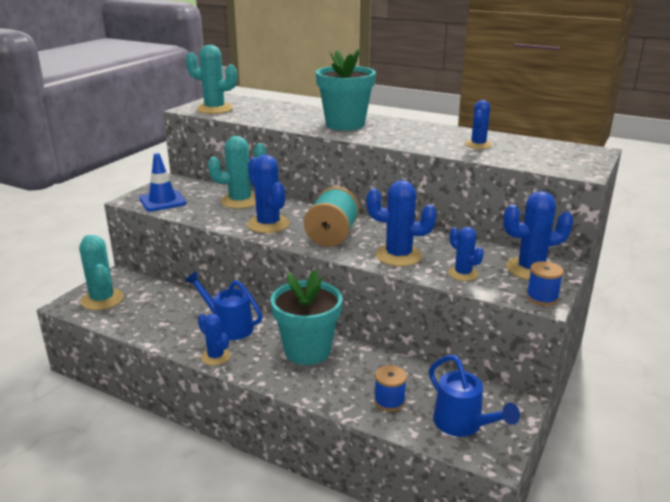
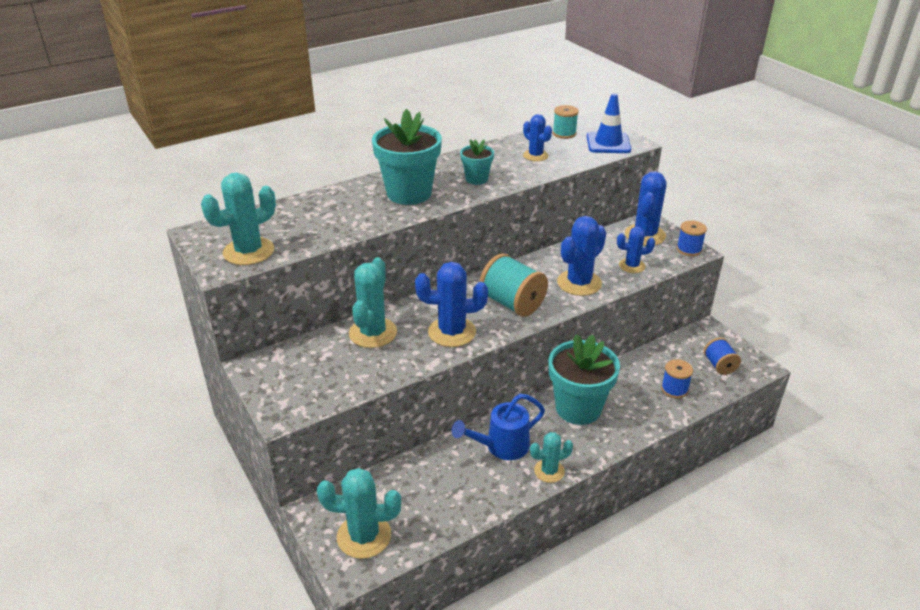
camera: 60 degrees left, 10 degrees up
(162, 201) = (313, 390): blue traffic cone -> blue traffic cone (608, 143)
(216, 356) = (549, 471): blue cactus -> turquoise cactus
(400, 136) = (476, 179): none -> turquoise flower pot
(462, 424) = (719, 365): blue watering can -> blue spool
(542, 146) = (564, 133): none -> turquoise spool

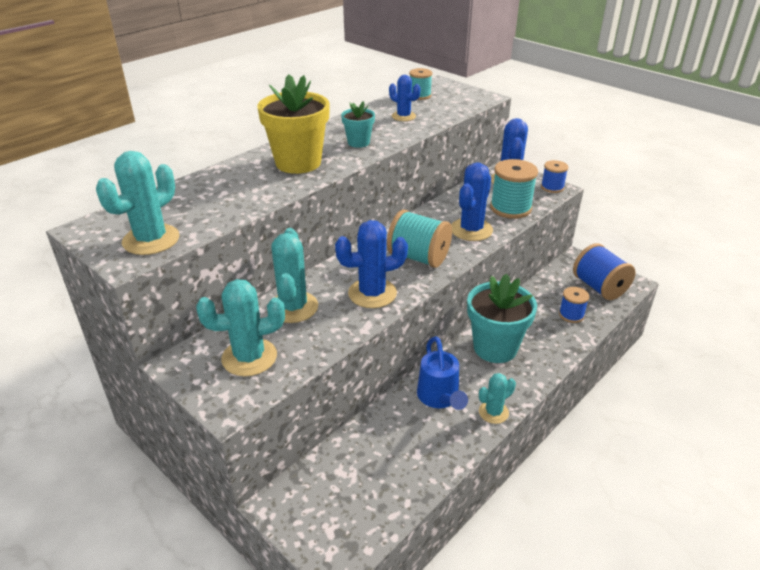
camera: 15 degrees left, 0 degrees up
(364, 536) = (337, 519): turquoise cactus -> turquoise cactus (249, 357)
(409, 193) = (298, 163): turquoise flower pot -> yellow flower pot
(501, 446) = (439, 398): blue watering can -> blue watering can turned 60 degrees counterclockwise
(608, 143) = (463, 99): blue traffic cone -> none
(632, 266) = (510, 208): blue cactus -> turquoise spool
(719, 365) = (599, 287): blue spool -> blue spool, size x1.71

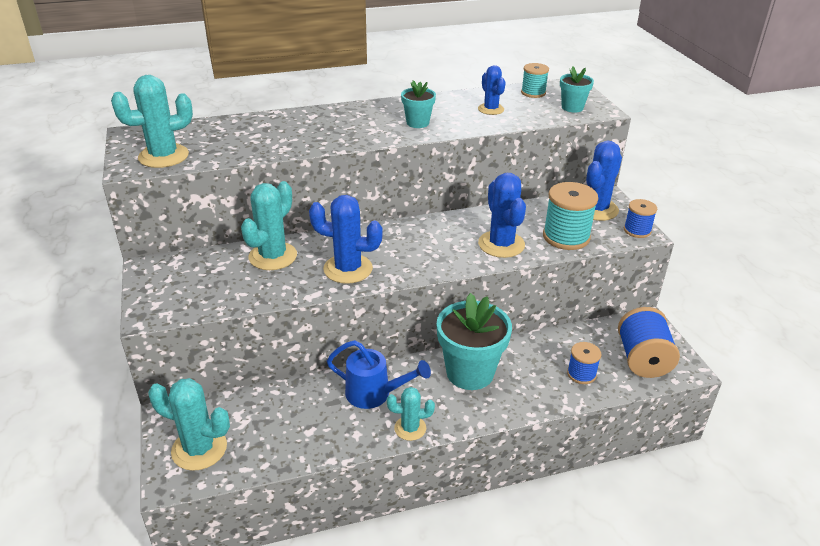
camera: 30 degrees right, 0 degrees up
(249, 357) = (201, 283): turquoise cactus -> turquoise cactus (199, 449)
(298, 163) = (344, 127): yellow flower pot -> none
(418, 257) = (422, 252): turquoise spool -> none
(439, 398) = (374, 394): blue watering can -> blue watering can turned 90 degrees counterclockwise
(462, 100) = (572, 107): none -> turquoise flower pot
(471, 230) = (501, 244): blue cactus -> blue cactus turned 75 degrees counterclockwise

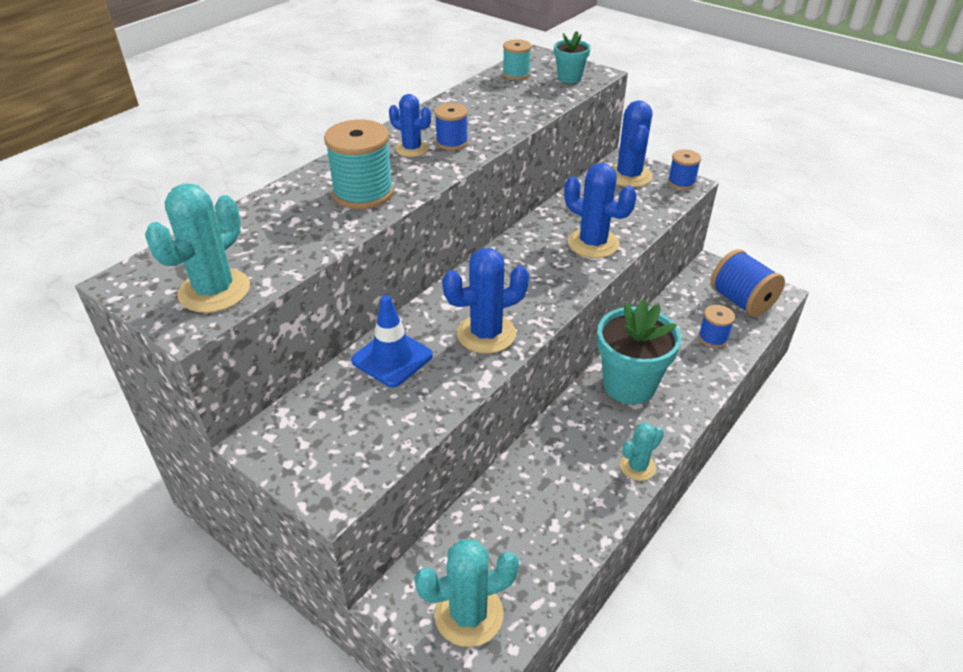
camera: 35 degrees left, 5 degrees up
(273, 256) = (392, 358): turquoise cactus -> blue traffic cone
(374, 394) = (572, 453): blue watering can -> none
(417, 123) = (452, 142): turquoise flower pot -> blue spool
(491, 109) = (501, 104): blue cactus -> blue cactus (412, 149)
(566, 237) = (636, 212): turquoise spool -> turquoise spool (363, 193)

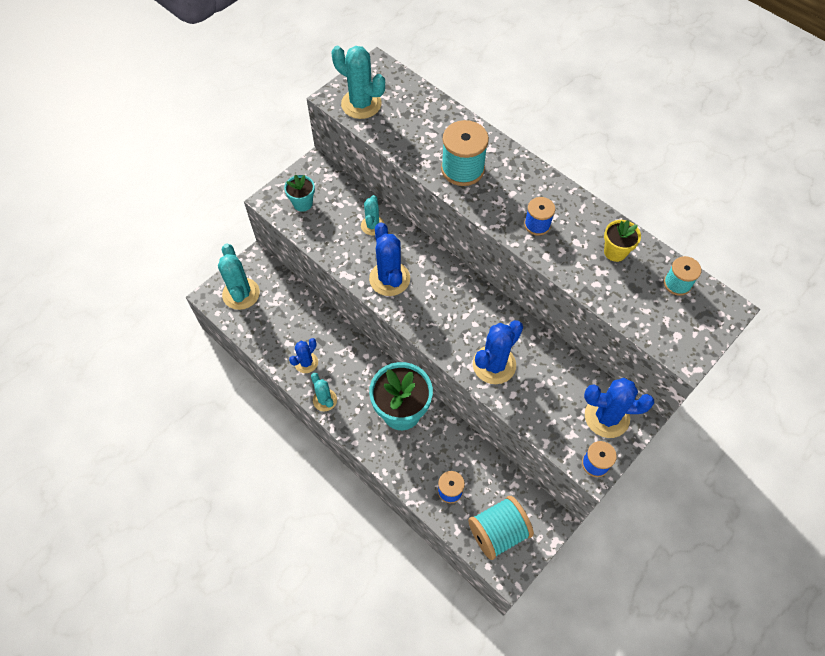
camera: 95 degrees right, 20 degrees up
(392, 358) = (372, 225): blue traffic cone -> turquoise cactus
(412, 149) = (526, 198): blue cactus -> blue cactus (306, 362)
(483, 101) = (615, 252): none -> yellow flower pot
(569, 78) = (671, 329): turquoise flower pot -> turquoise flower pot (302, 203)
(741, 301) = (498, 532): blue spool -> turquoise spool

